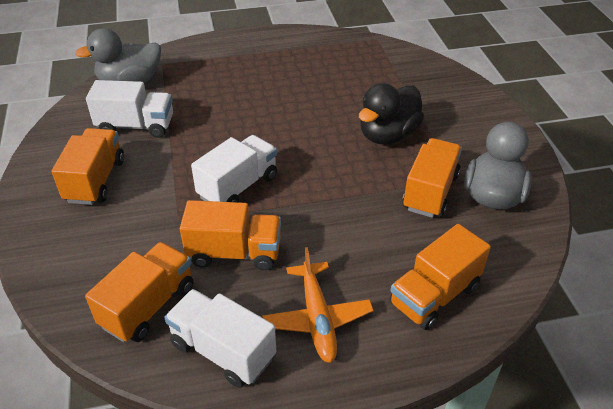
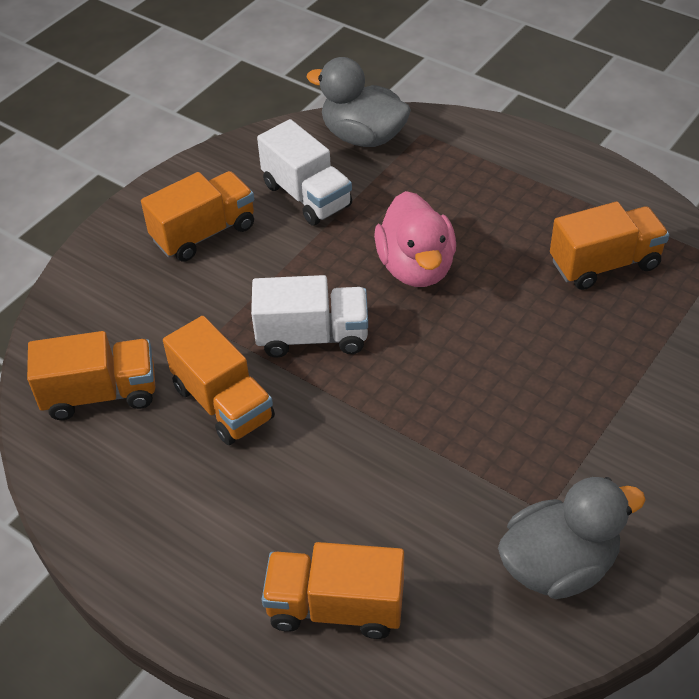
camera: 50 degrees right, 5 degrees up
(223, 351) = (102, 485): white truck -> none
(247, 122) = (416, 267): none -> pink duck
(317, 318) = (207, 527): orange plane -> none
(388, 135) = (546, 397): black duck -> none
(430, 192) = (493, 501): orange truck -> orange truck (604, 264)

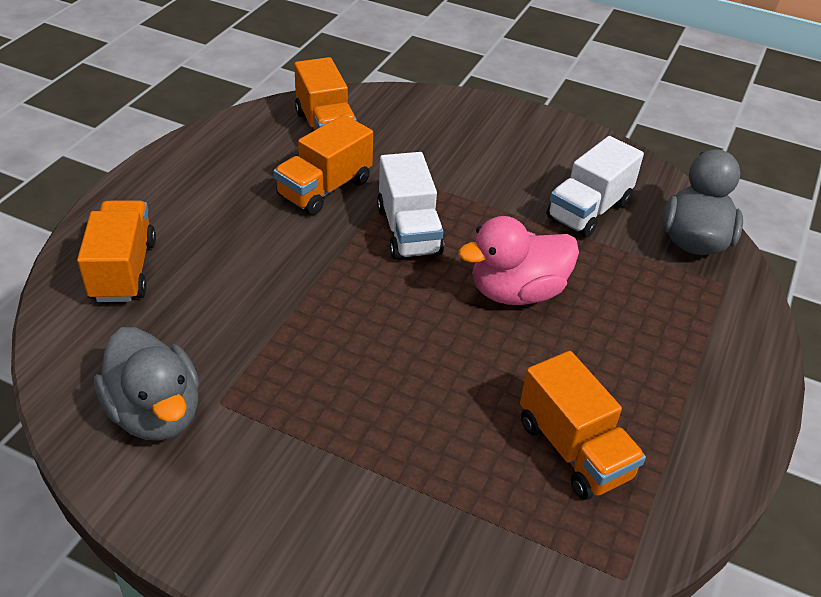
camera: 75 degrees right, 5 degrees down
(204, 233) = (515, 155): orange truck -> none

